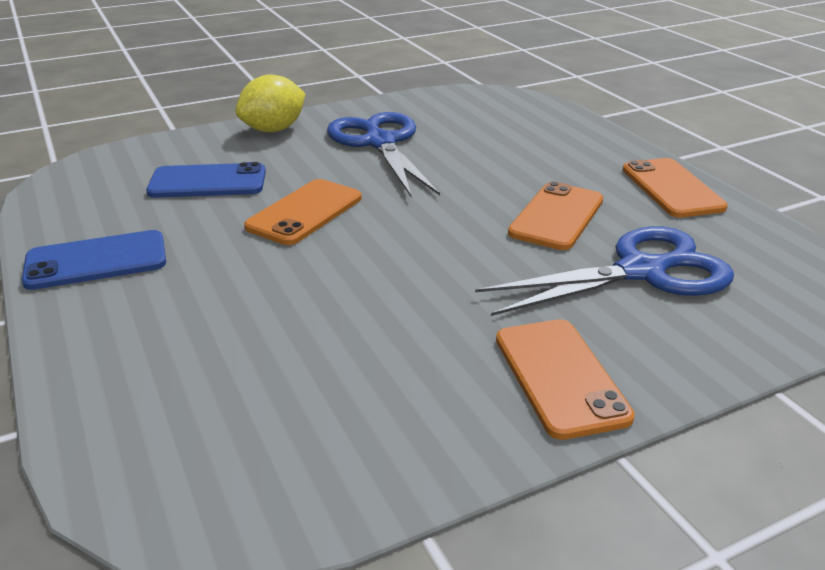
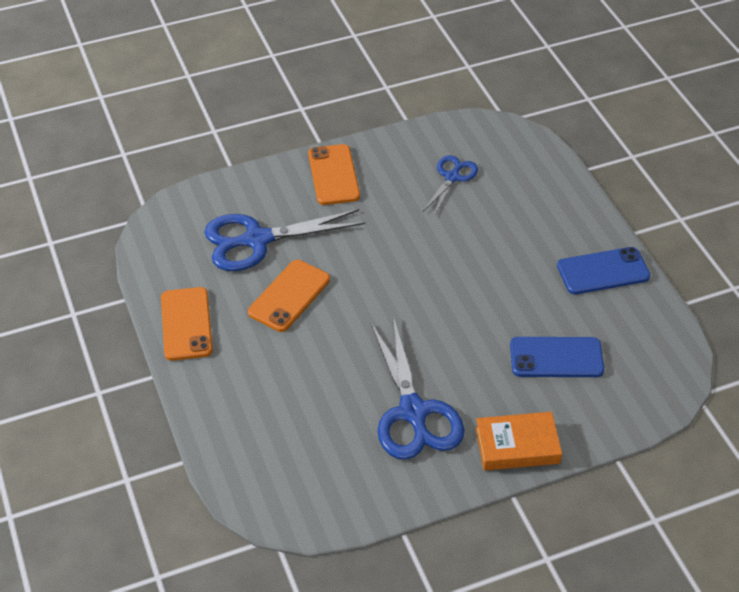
camera: 175 degrees left, 15 degrees up
(273, 130) = (517, 446): yellow lemon -> orange book
(305, 212) = (472, 313): orange phone -> none
(318, 386) = (452, 177): none -> blue scissors

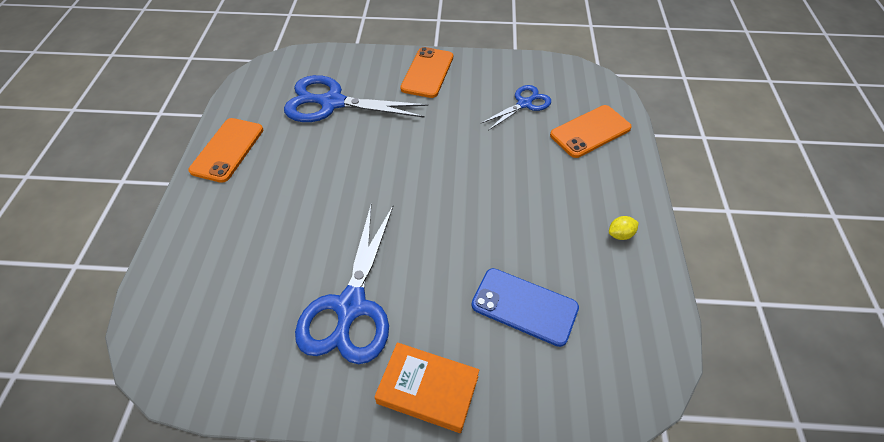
camera: 25 degrees right, 5 degrees up
(289, 296) = (323, 156): orange phone -> orange phone (590, 131)
(603, 271) = (620, 234): blue phone -> yellow lemon

